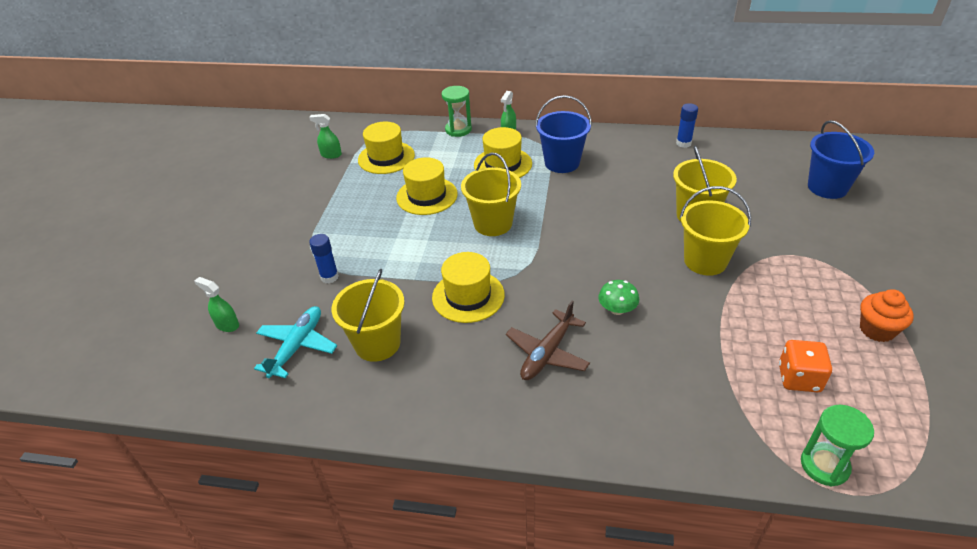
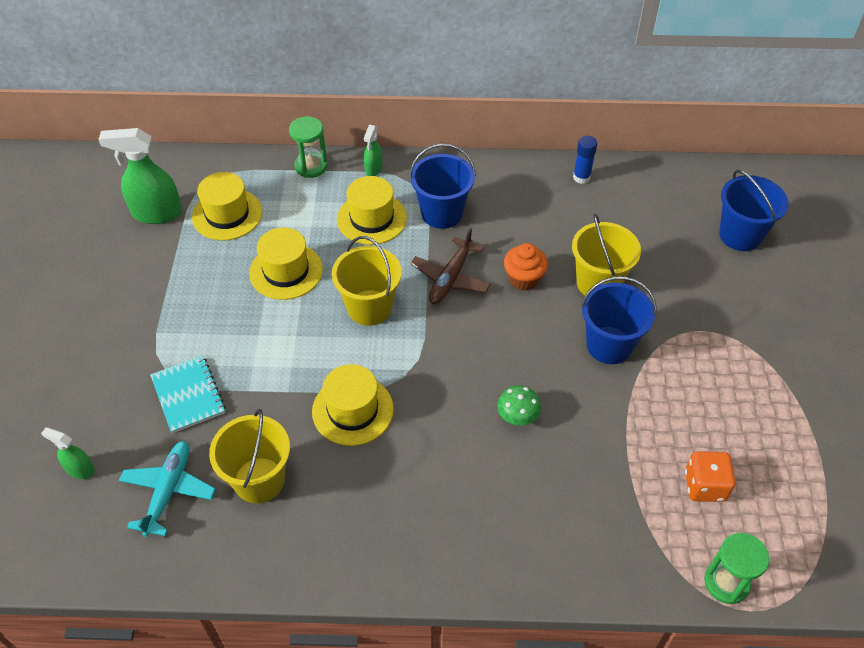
camera: 10 degrees left, 10 degrees up
(329, 277) = (188, 395): blue glue stick -> turquoise notebook
(331, 155) = (156, 213): green spray bottle -> green spray bottle, size x1.91
(547, 353) = (447, 477): brown plane -> brown plane (450, 278)
(705, 261) = (609, 345): yellow bucket -> blue bucket
(877, 330) = (783, 421): orange cupcake -> orange cupcake (523, 279)

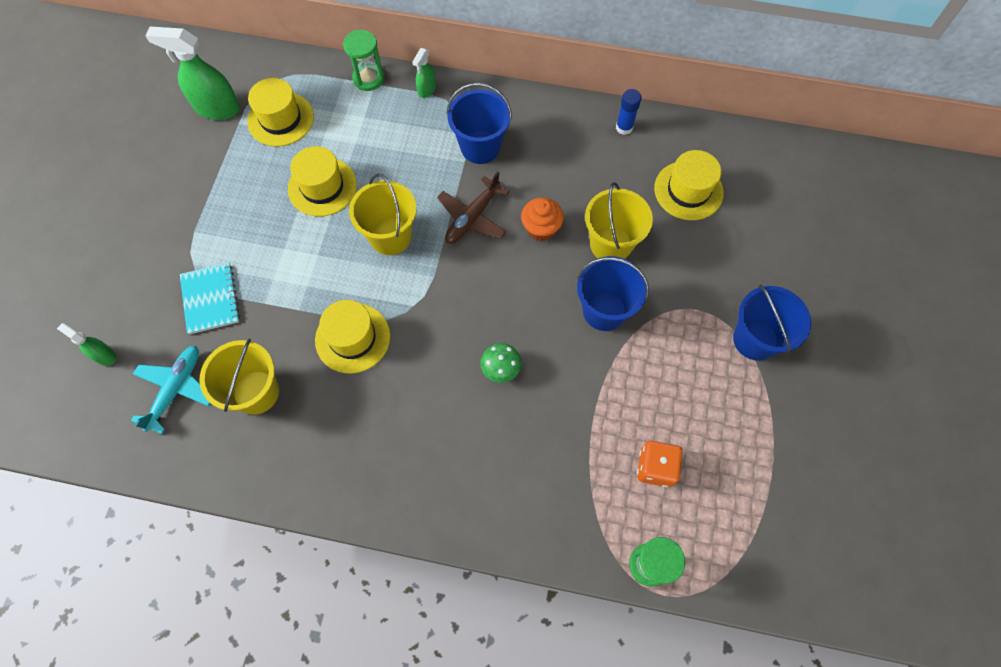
camera: 10 degrees right, 15 degrees up
(371, 218) = (413, 143): yellow hat -> yellow hat (688, 190)
(740, 235) = (763, 214): blue bucket -> blue bucket (755, 339)

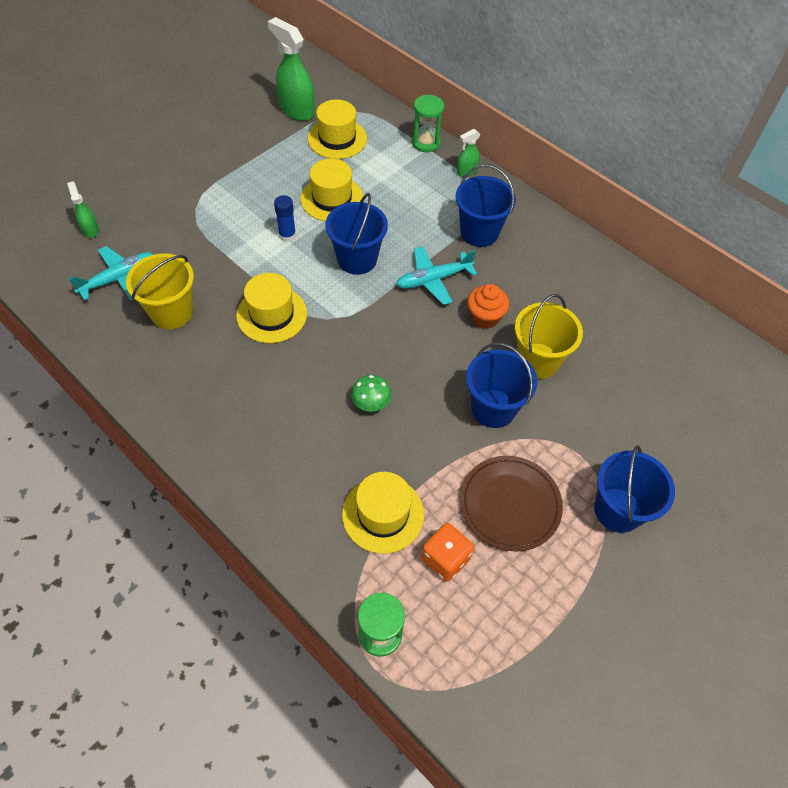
camera: 30 degrees right, 10 degrees down
(210, 299) = (191, 232): turquoise notebook -> none
(390, 236) = (357, 259): yellow bucket -> blue bucket
(472, 217) = (433, 280): brown plane -> turquoise plane
(624, 127) = (617, 279): blue glue stick -> blue glue stick (287, 235)
(673, 388) = (510, 504): none -> brown plate
(688, 190) = (641, 356): yellow hat -> yellow hat (383, 514)

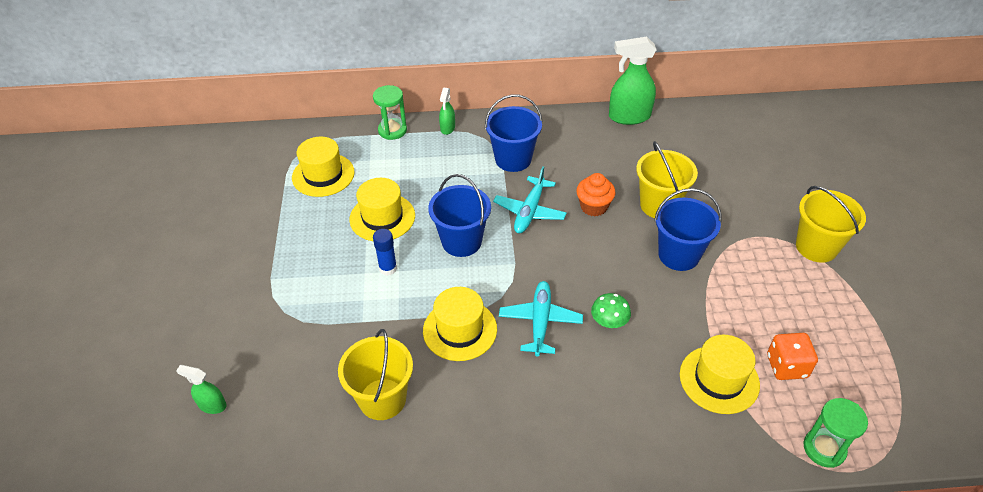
camera: 45 degrees left, 10 degrees down
(119, 278) = (298, 417): turquoise plane -> turquoise plane (540, 322)
(296, 110) = (259, 179): green spray bottle -> green spray bottle (629, 117)
(510, 504) = (768, 300): brown plate -> none
(618, 510) = (816, 247): blue bucket -> yellow bucket

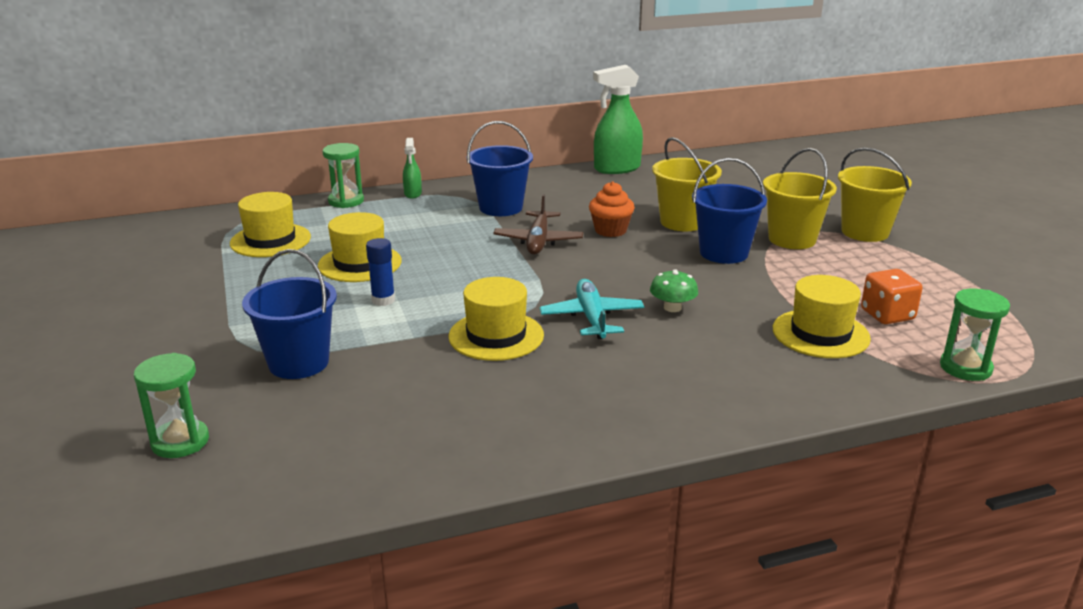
camera: 15 degrees left, 20 degrees down
(212, 405) = (180, 442): green spray bottle -> green hourglass
(382, 399) = (420, 403): yellow bucket -> yellow bucket (792, 239)
(461, 241) = (467, 270): blue bucket -> blue bucket (298, 363)
(530, 211) = (538, 241): turquoise plane -> brown plane

